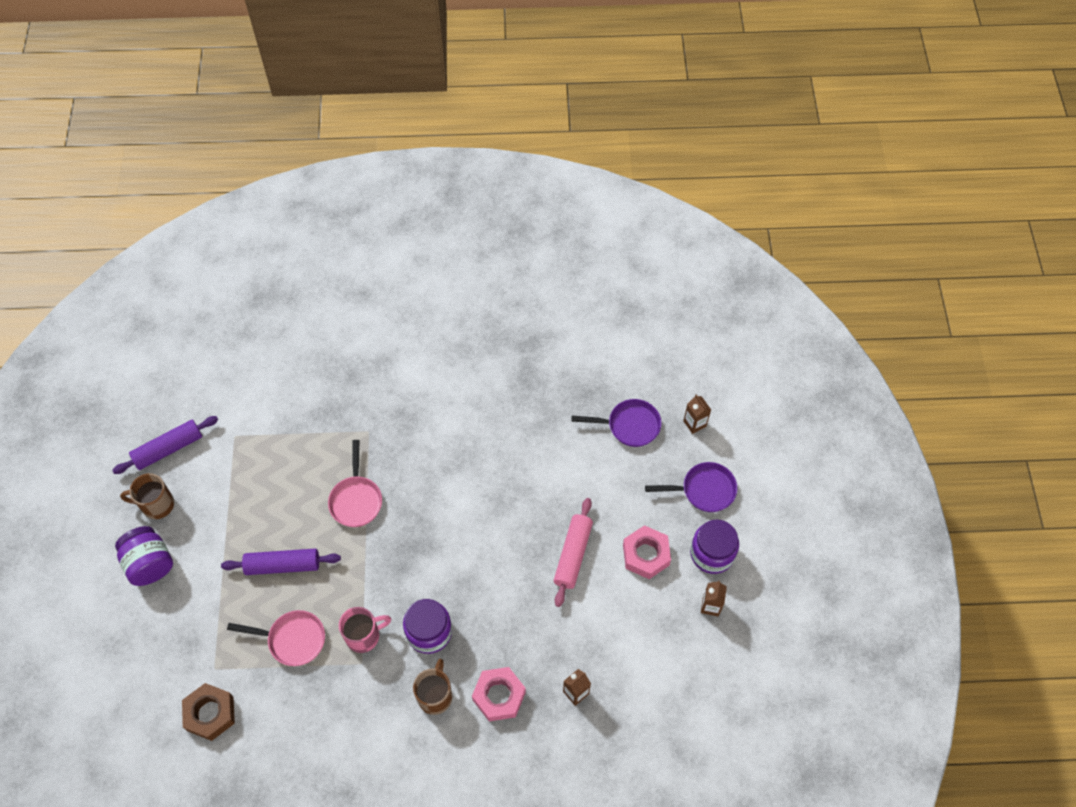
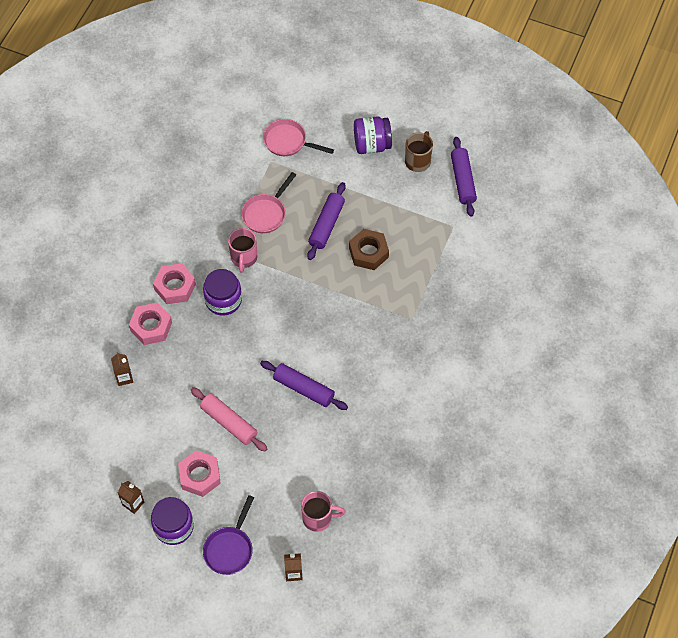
camera: 115 degrees right, 0 degrees up
(210, 713) = (240, 150): brown nut -> brown nut (368, 252)
(356, 499) = (355, 290): pink pan -> pink pan (288, 142)
(435, 695) = (175, 287): brown mug -> pink nut
(498, 499) = (304, 389): none -> purple rolling pin
(629, 426) = (318, 518): purple pan -> pink mug

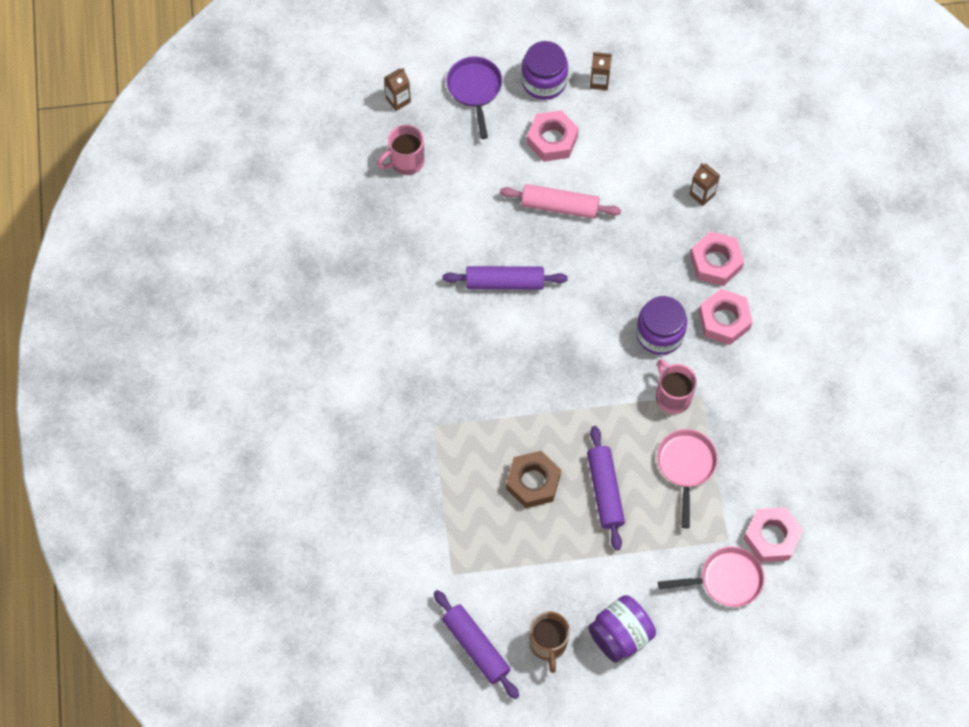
camera: 150 degrees right, 5 degrees up
(244, 150) = (771, 537): none -> pink nut

